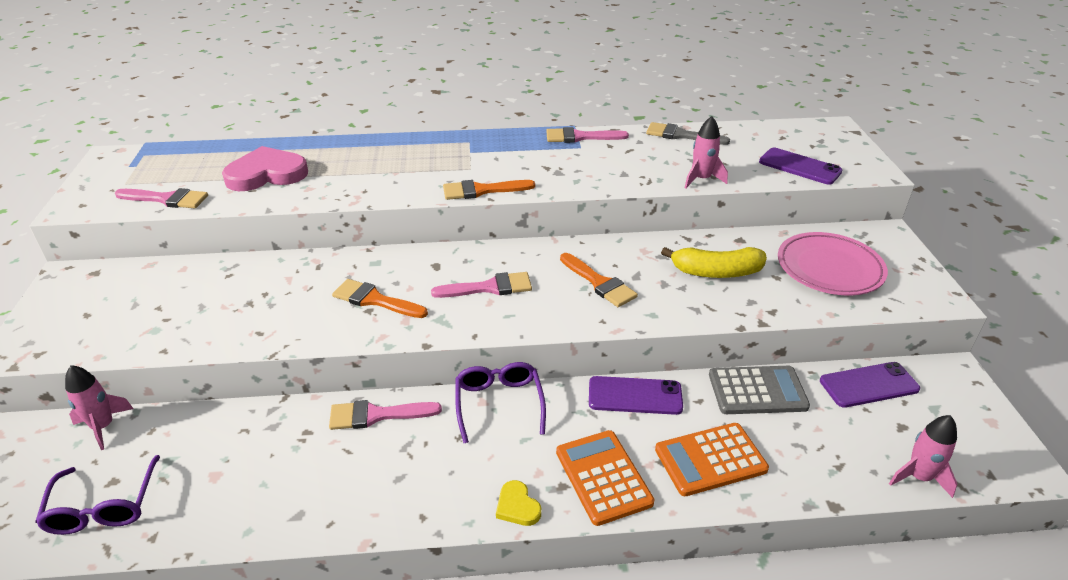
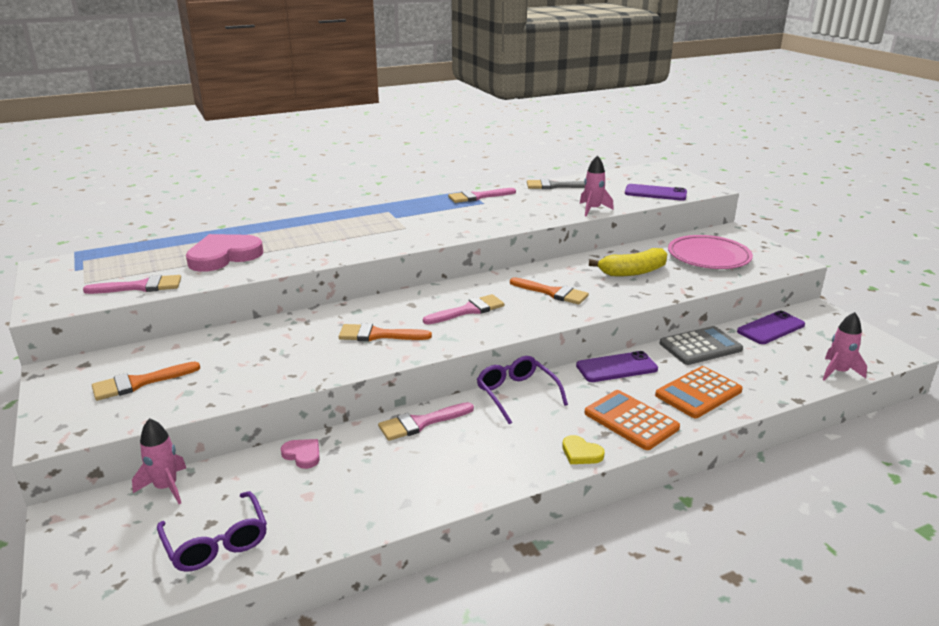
camera: 20 degrees left, 10 degrees down
(241, 423) = (302, 455): none -> pink heart
(482, 190) = (428, 240): orange brush -> orange brush (139, 383)

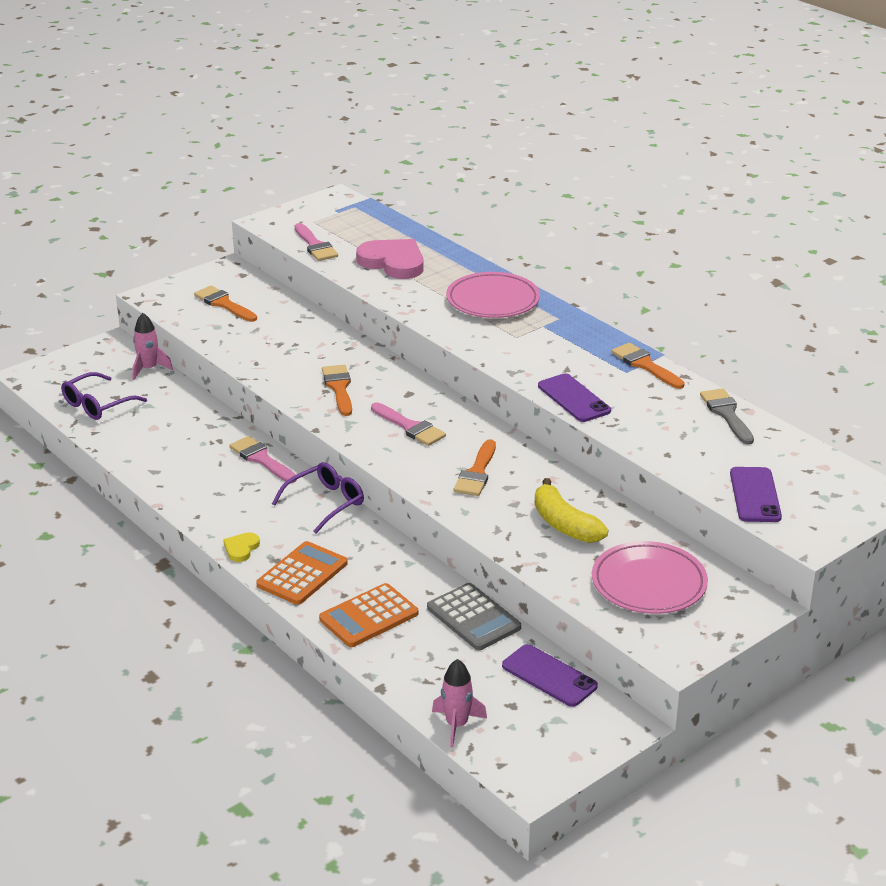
camera: 75 degrees right, 5 degrees up
(302, 455) = (201, 413): pink heart -> none
(338, 228) = (493, 300): none -> pink plate
(478, 197) = (645, 365): pink brush -> orange brush
(592, 209) = (652, 449): pink rocket -> none
(616, 367) = (400, 560): purple phone -> purple phone (574, 398)
(698, 393) = (369, 616): orange calculator -> orange calculator turned 75 degrees counterclockwise

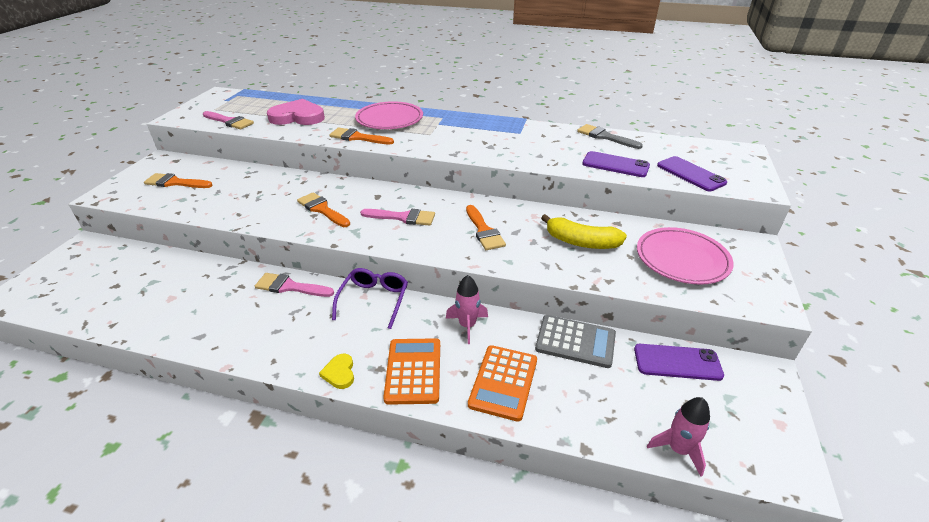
camera: 35 degrees left, 5 degrees up
(97, 405) = (100, 299): purple glasses -> none
(149, 369) = (133, 253): pink rocket -> pink rocket (467, 325)
(574, 398) = (512, 156): purple phone -> purple phone (615, 165)
(645, 365) = (525, 126): orange brush -> orange brush (358, 137)

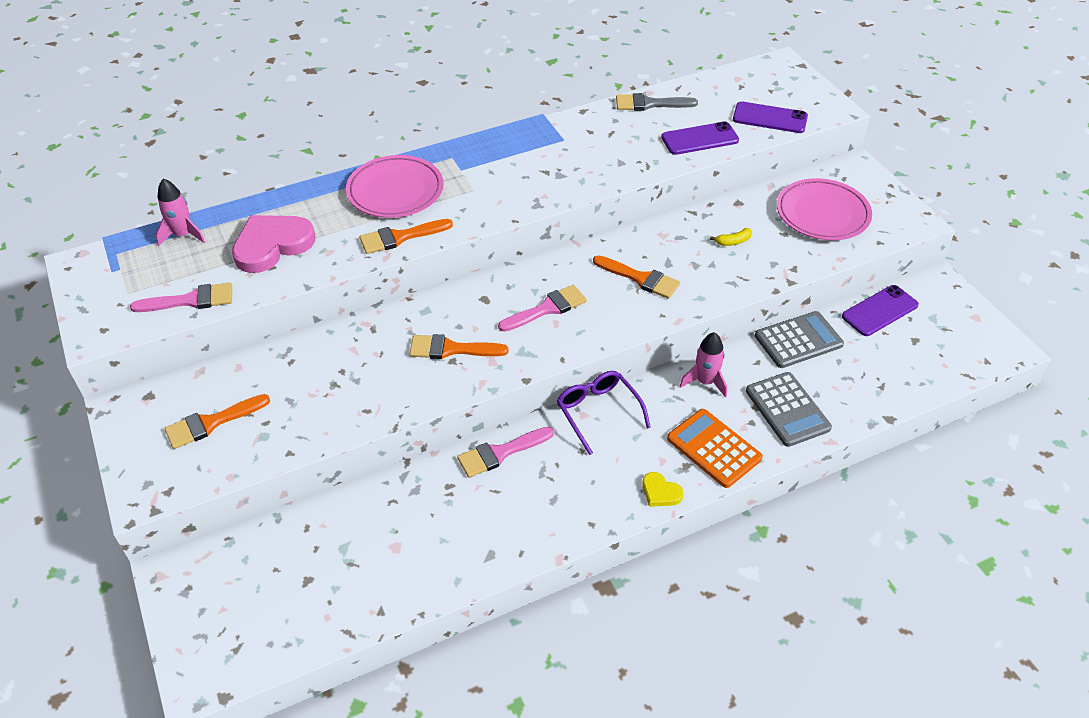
camera: 40 degrees left, 10 degrees up
(503, 382) = (787, 409): orange calculator -> grey calculator
(581, 242) = (733, 241): yellow banana -> yellow banana, size x0.46
(678, 449) = (939, 378): pink rocket -> pink rocket (183, 235)

